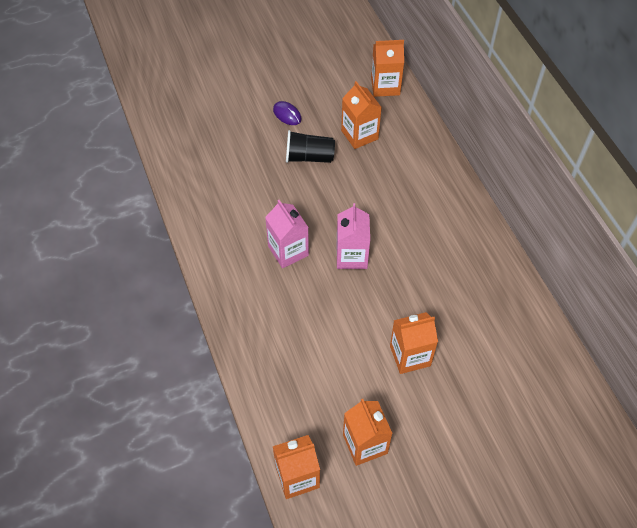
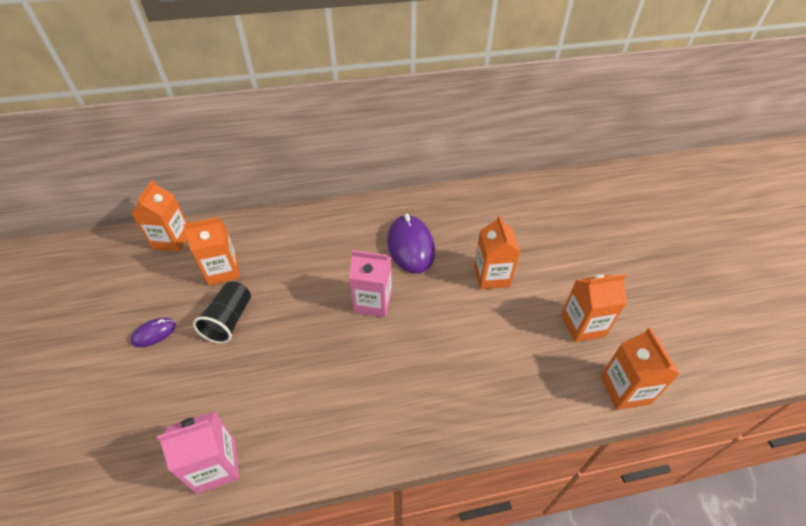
camera: 80 degrees left, 10 degrees down
(288, 251) = (350, 360): pink carton -> pink carton (216, 465)
(432, 276) = (410, 246): none -> purple mouse

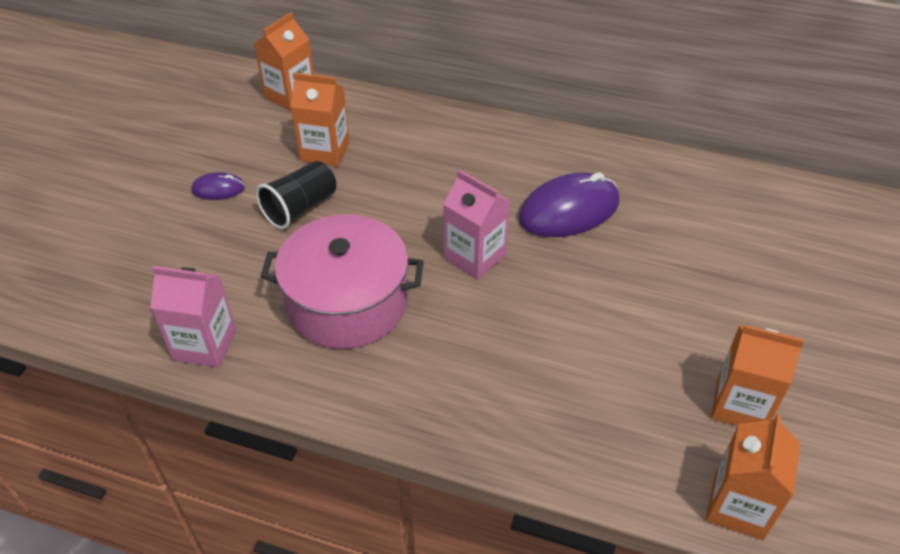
camera: 30 degrees right, 0 degrees up
(307, 376) = (347, 303): none -> pink pot
(410, 246) = (569, 210): purple mouse -> purple mouse turned 45 degrees clockwise
(491, 276) = (654, 291): orange carton -> none

